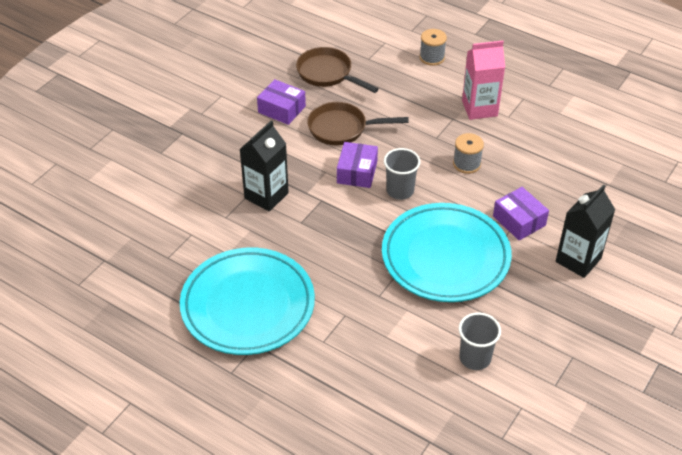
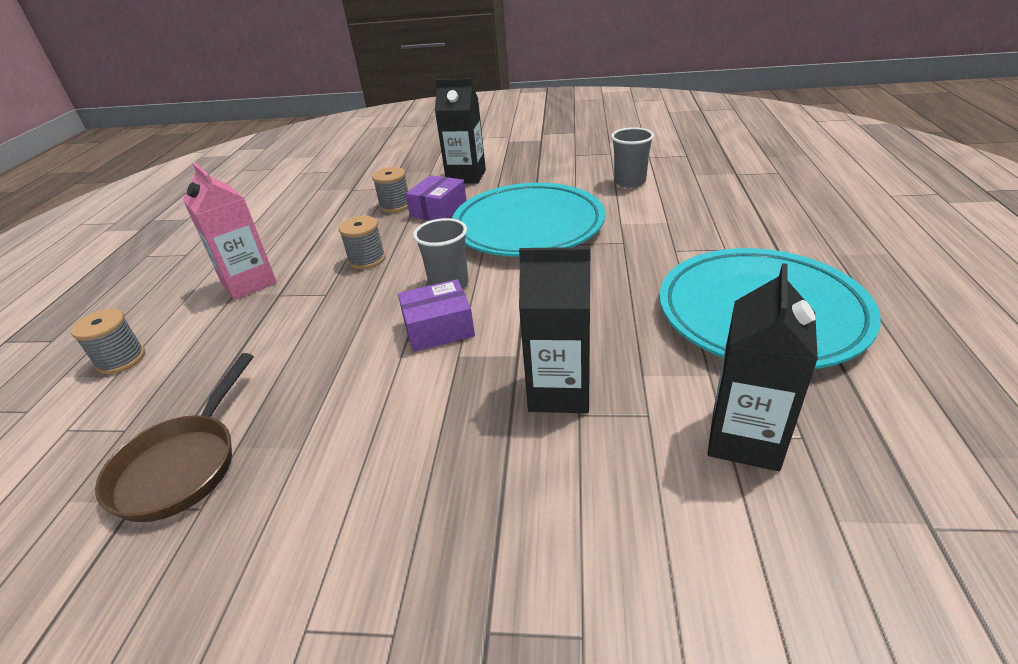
camera: 115 degrees left, 10 degrees down
(184, 238) = (745, 439): none -> black carton
(282, 109) = (321, 482): purple box -> none
(342, 128) = (345, 380): brown pan -> none
(549, 200) = (395, 205): none -> grey spool

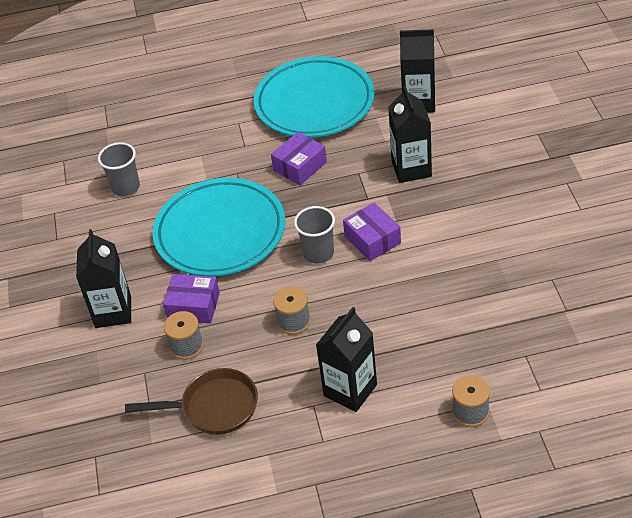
camera: 105 degrees left, 10 degrees up
(182, 465) = (533, 305): brown pan -> brown pan (214, 407)
(249, 283) = (350, 390): pink carton -> black carton
(614, 287) = (300, 166): none -> purple box

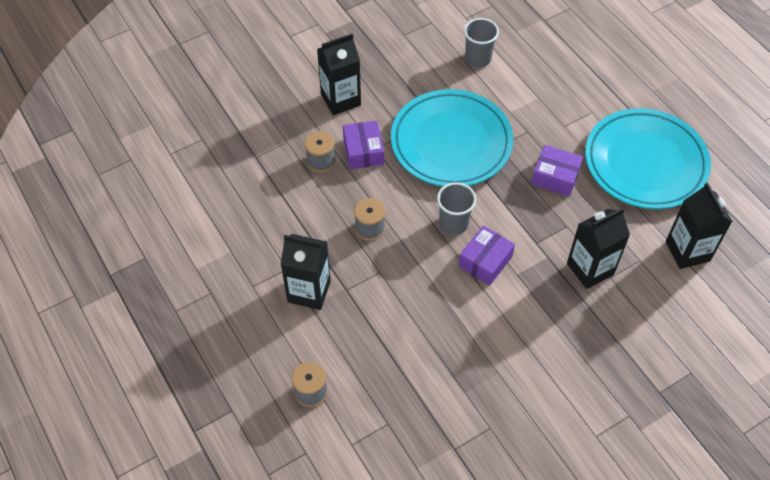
camera: 65 degrees right, 10 degrees up
(214, 407) = (265, 200): brown pan -> none

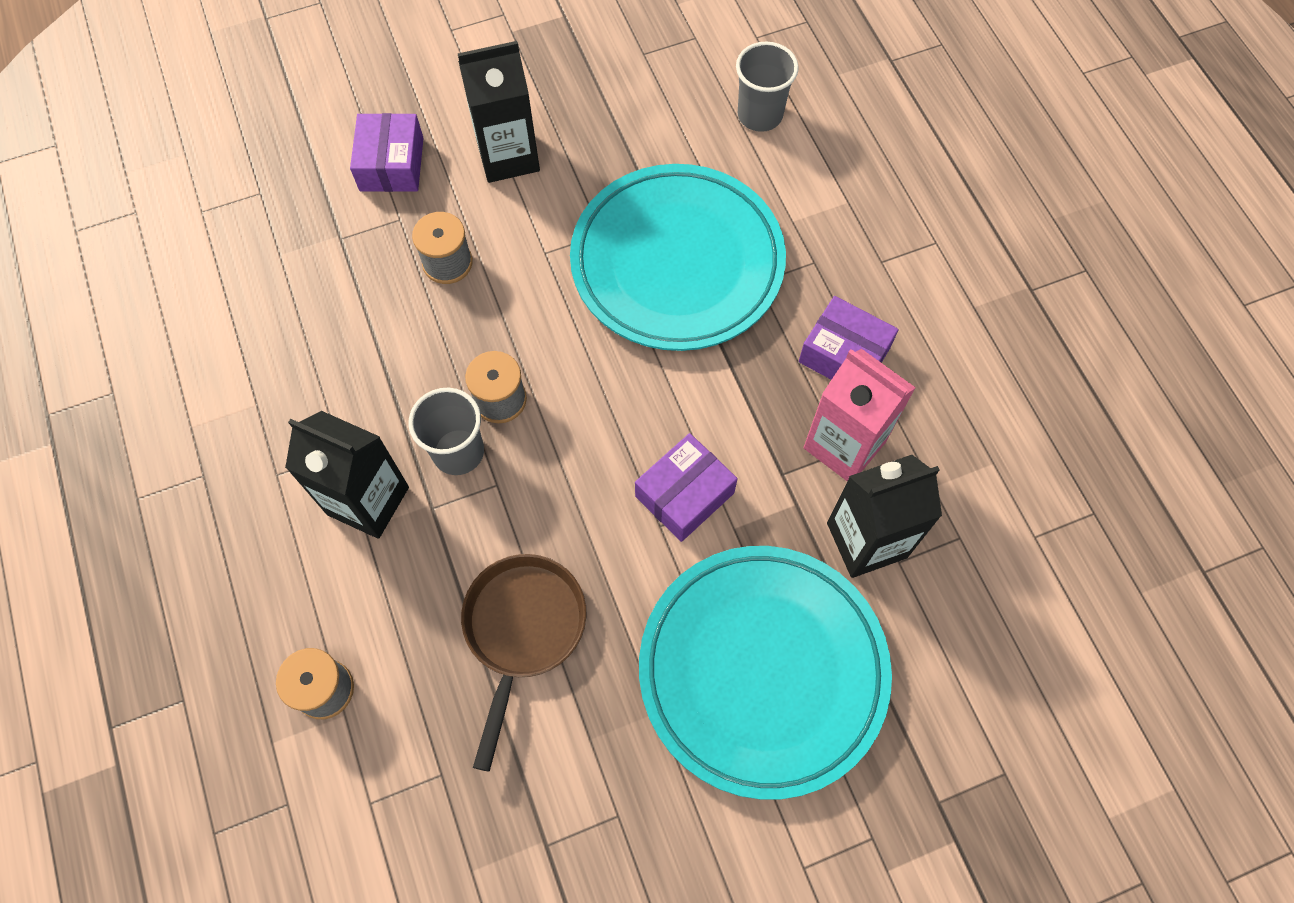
camera: 10 degrees right, 10 degrees up
(363, 151) = (523, 256): purple box -> purple box (392, 164)
(413, 344) = (522, 631): none -> brown pan
(453, 223) = (646, 414): grey cup -> grey cup (458, 452)
(566, 223) = (844, 445): none -> pink carton
(645, 163) = (1010, 353): turquoise plate -> turquoise plate (762, 671)
(687, 251) = (1050, 535): black carton -> none

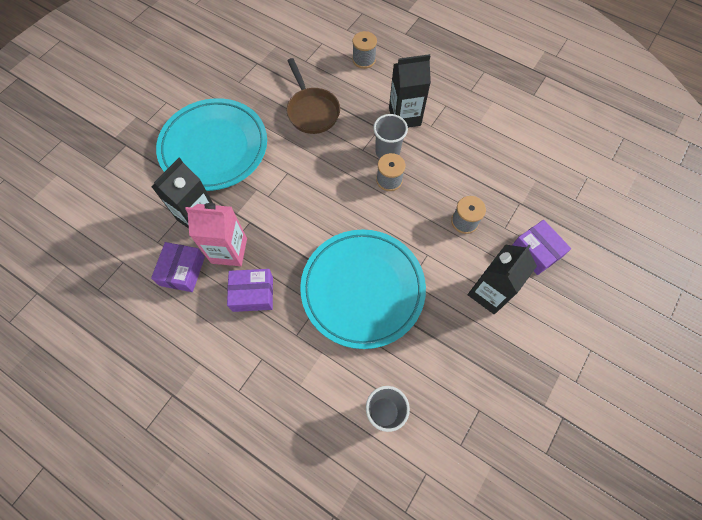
camera: 145 degrees right, 0 degrees up
(684, 494) = (285, 189): purple box -> purple box (182, 271)

